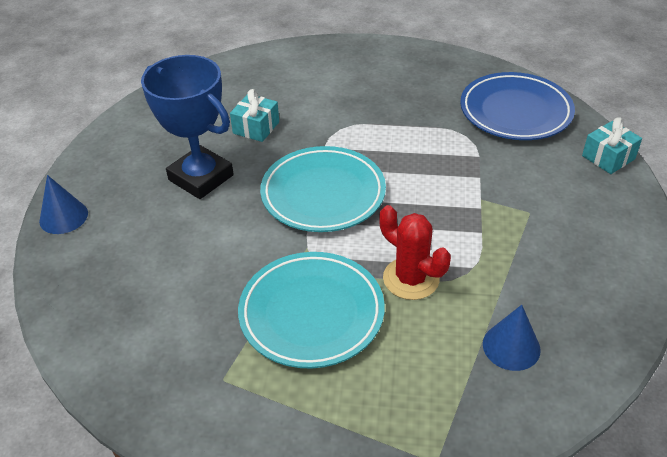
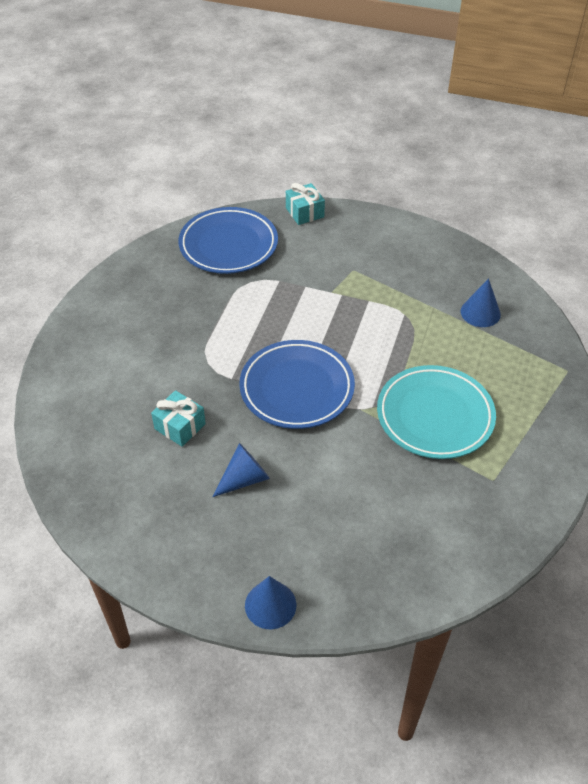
camera: 80 degrees left, 5 degrees up
(201, 177) = (244, 479): blue trophy -> blue cone
(323, 194) = (297, 388): turquoise plate -> blue plate
(411, 278) = (409, 351): red cactus -> none

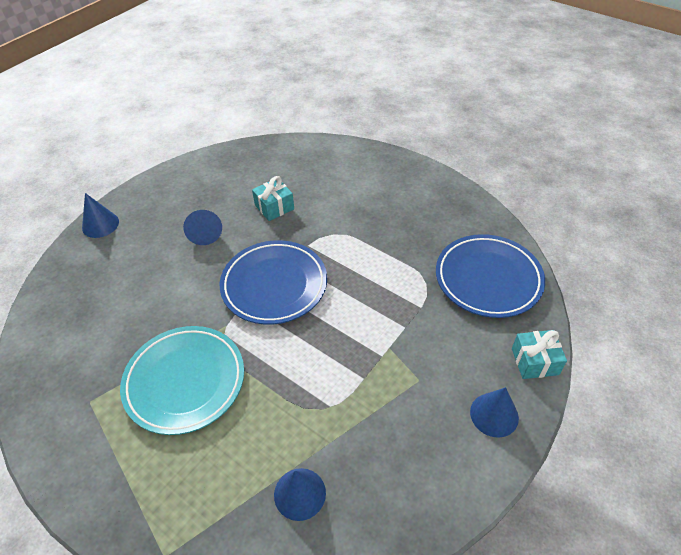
camera: 110 degrees right, 0 degrees up
(362, 228) = (494, 414): none -> blue cone

